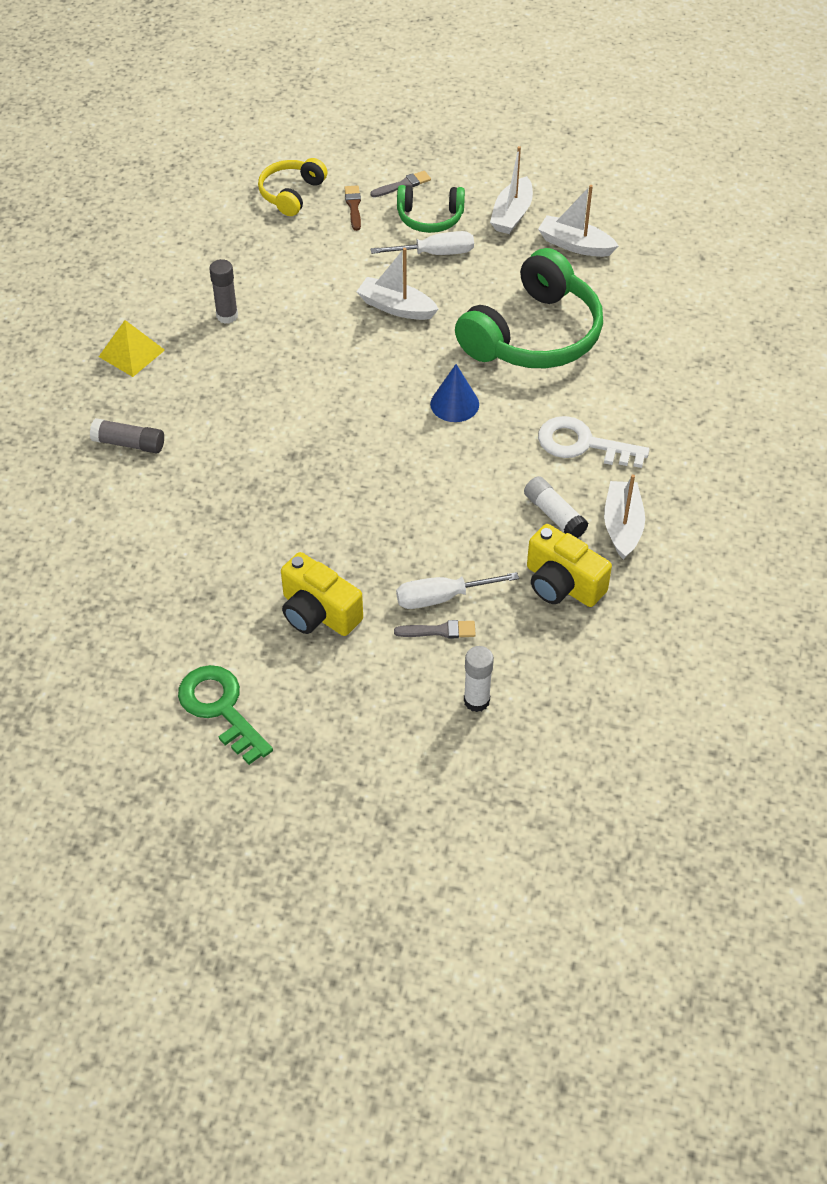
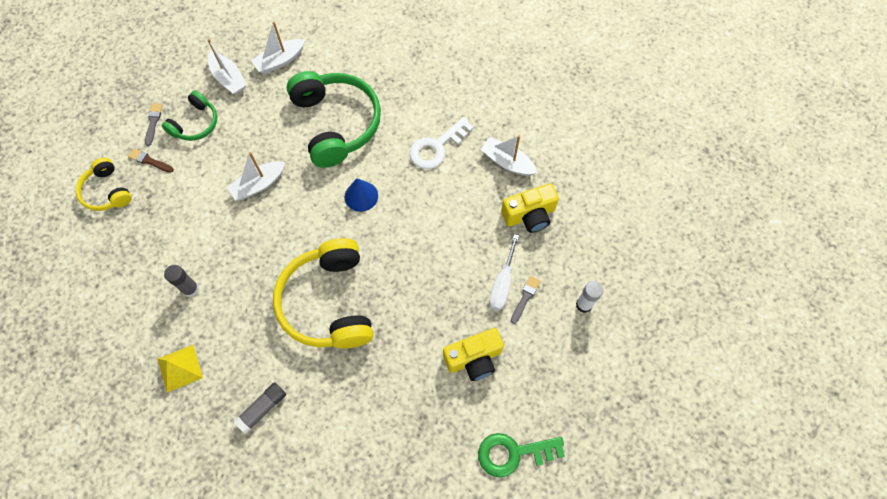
camera: 60 degrees left, 15 degrees up
(294, 439) = (328, 302): none -> yellow headphones
(435, 253) = (229, 138): white screwdriver -> none
(554, 515) = (478, 191): white glue stick -> none

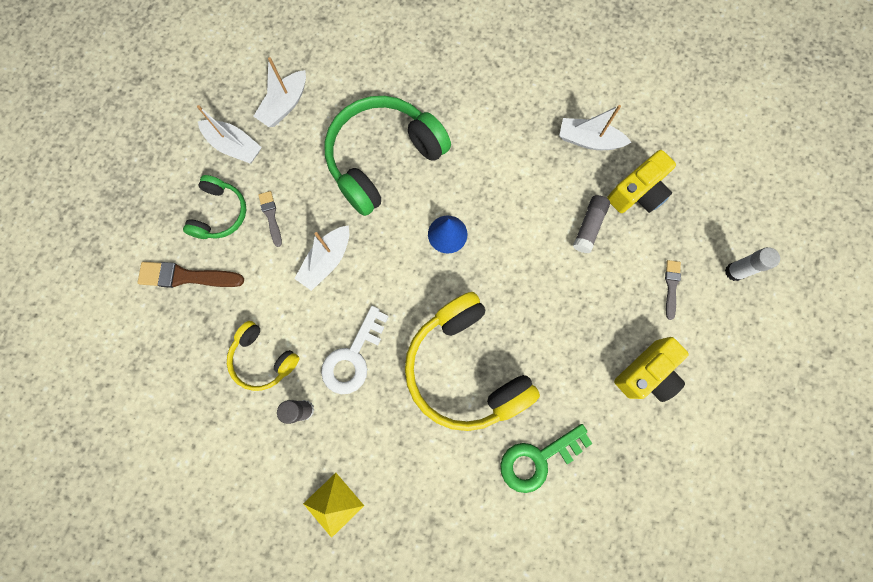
camera: 20 degrees left, 10 degrees up
(106, 191) = (152, 331): yellow headphones -> yellow headphones (263, 359)
(149, 161) = (186, 276): brown brush -> brown brush, size x1.72
(153, 122) = (169, 229): grey brush -> grey brush (271, 216)
(262, 408) = (446, 514): grey glue stick -> grey glue stick (589, 227)
(336, 123) = (383, 159): green headphones -> green headphones turned 90 degrees counterclockwise
(436, 147) = (505, 149): white key -> white key (353, 357)
(502, 283) = (641, 279): white screwdriver -> none
(513, 453) = (729, 460): green key -> green key (537, 459)

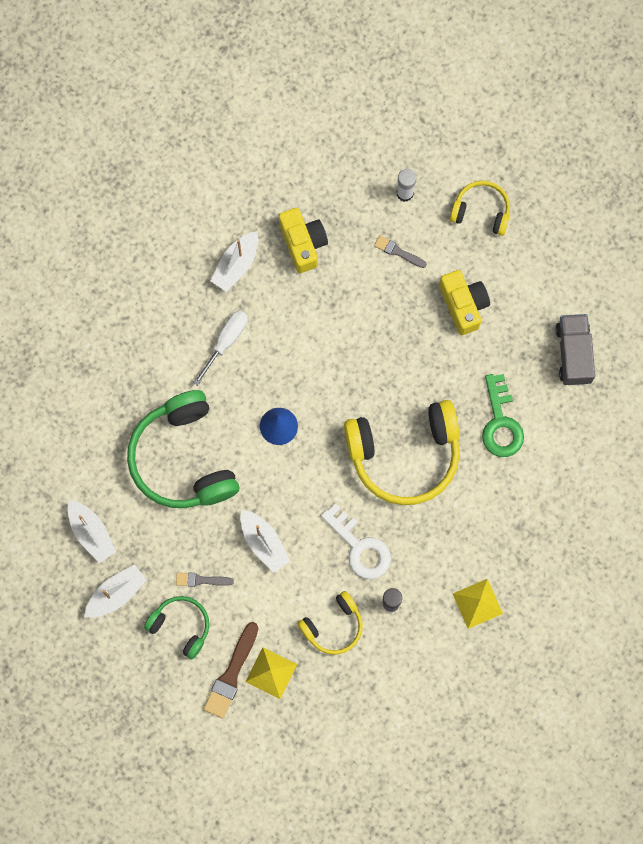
camera: 70 degrees left, 0 degrees up
(198, 314) = (271, 673): none -> yellow pyramid
(510, 157) = (226, 341): none -> white screwdriver
(589, 227) = (318, 299): grey glue stick -> none
(646, 514) = (573, 353): none -> grey truck
(753, 356) = (481, 211): none -> yellow headphones

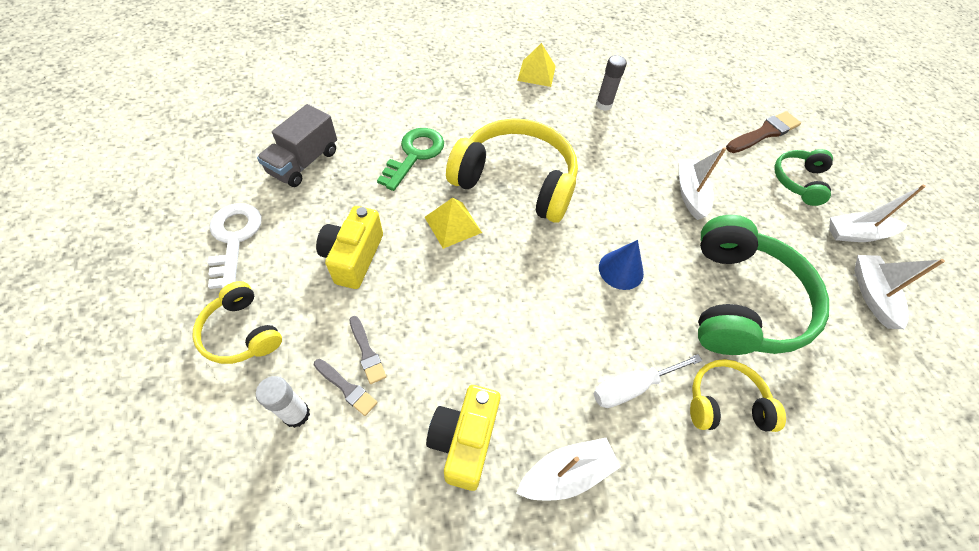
camera: 150 degrees left, 20 degrees down
(181, 626) = (798, 181): green headphones -> green headphones turned 45 degrees clockwise
(201, 580) = (764, 200): grey brush -> grey brush (346, 388)
(271, 673) = (729, 118): yellow pyramid -> yellow pyramid (453, 224)
(333, 626) = (660, 116): yellow headphones -> yellow headphones (725, 402)
(360, 547) = (604, 146): white key -> white key (234, 238)

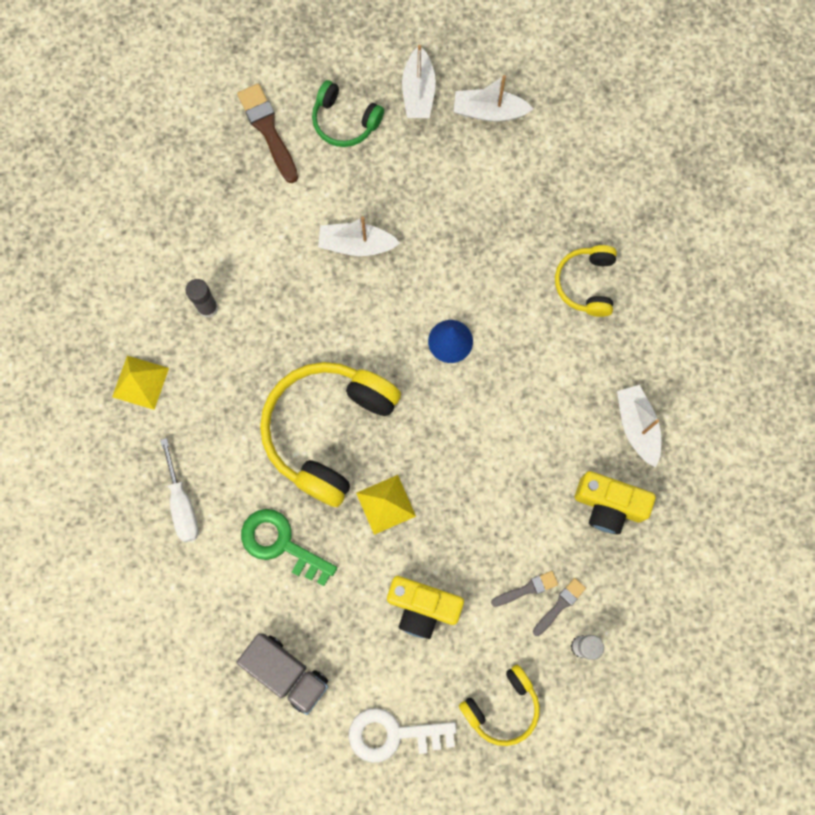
camera: 80 degrees left, 20 degrees up
(632, 387) = (569, 358): white screwdriver -> white screwdriver (182, 503)
(741, 301) = (490, 236): green headphones -> none

